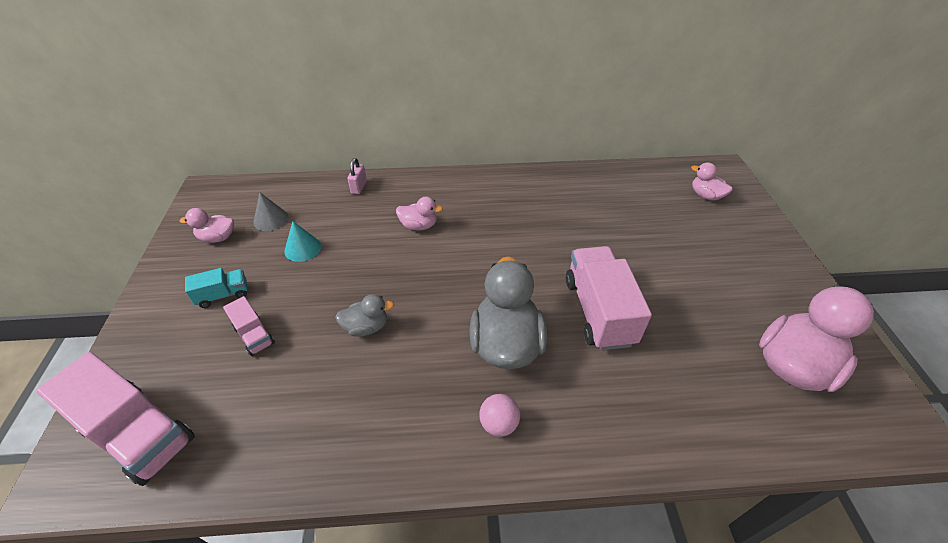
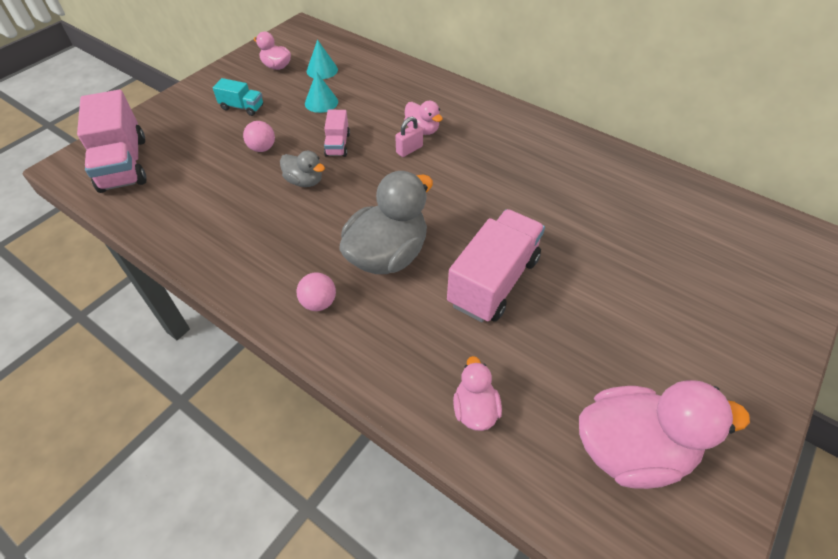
camera: 40 degrees right, 5 degrees up
(254, 335) = (233, 144): pink truck -> pink truck (337, 144)
(271, 219) = (322, 70): grey cone -> turquoise cone
(290, 322) = (262, 148): none -> pink ball
(359, 187) = (409, 76): pink padlock -> pink padlock (409, 149)
(705, 196) = (751, 253): pink duck -> pink duck (475, 409)

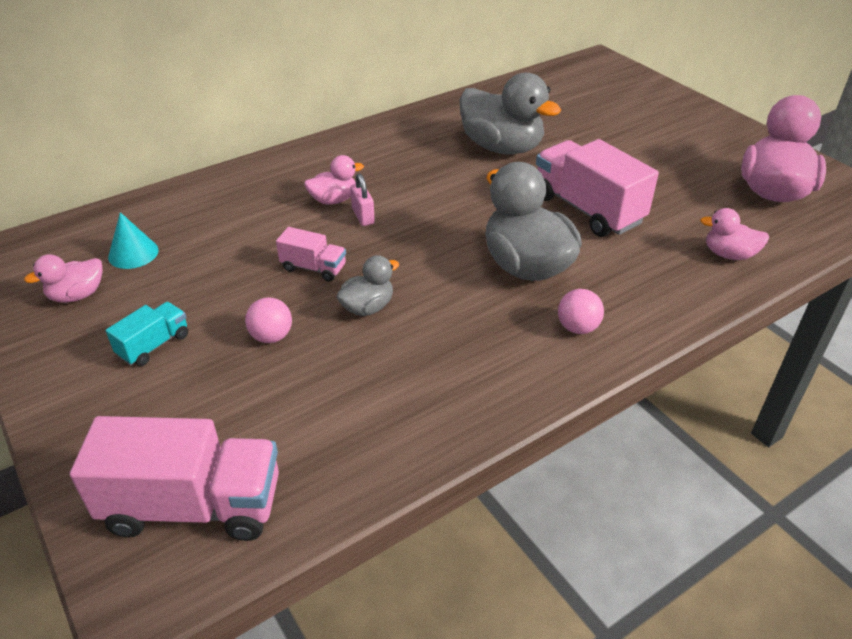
camera: 70 degrees left, 10 degrees down
(321, 102) = (210, 266): turquoise cone -> none
(562, 202) = (502, 147): none -> grey duck

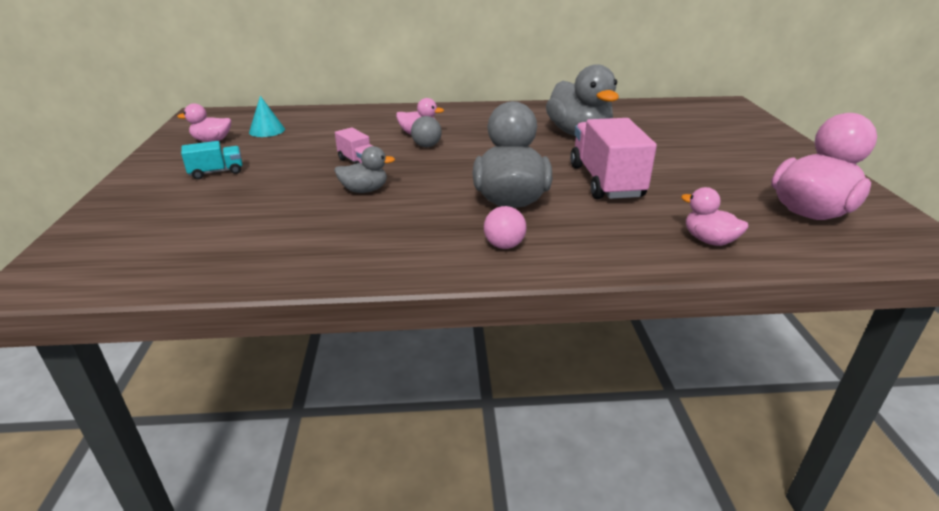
camera: 30 degrees right, 10 degrees down
(193, 505) = (123, 251): pink truck -> none
(271, 336) = (285, 187): pink ball -> none
(363, 216) = (426, 146): pink padlock -> grey ball

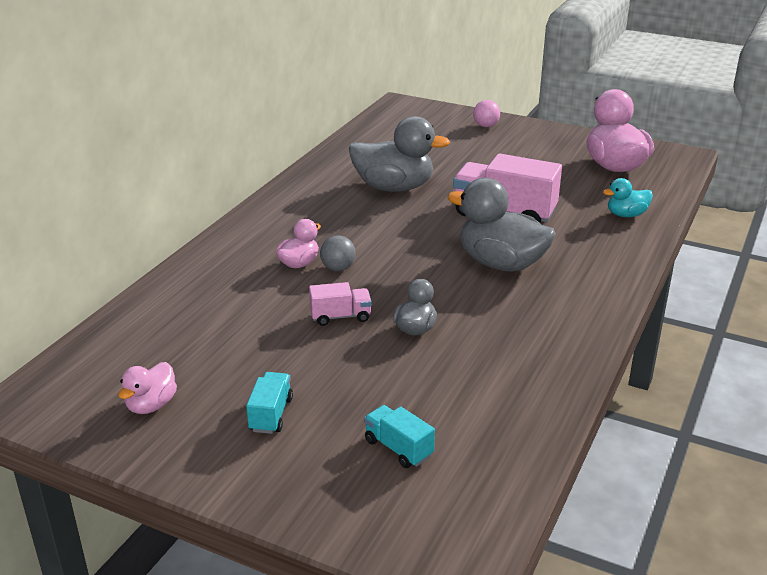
camera: 60 degrees left, 0 degrees up
(190, 222) = (398, 448): none -> turquoise truck
(267, 130) = (164, 357): turquoise cone -> none
(504, 245) = (577, 291): pink ball -> pink ball (486, 126)
(709, 240) = (626, 215): pink duck -> turquoise duck

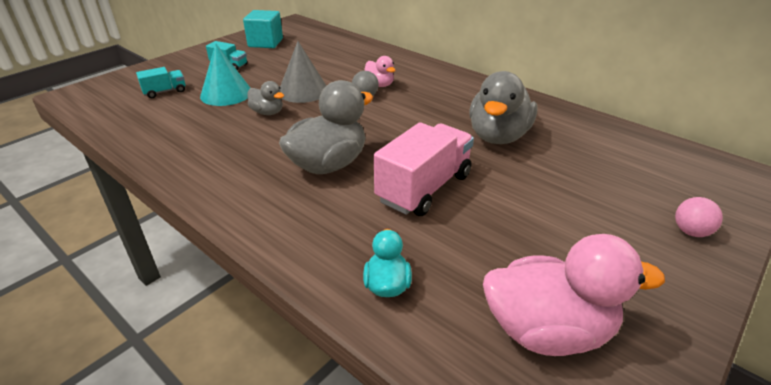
camera: 105 degrees right, 5 degrees up
(151, 405) = (265, 43): pink duck -> turquoise cube
(340, 316) = (303, 91): pink truck -> grey cone
(377, 381) = (226, 94): none -> turquoise cone

